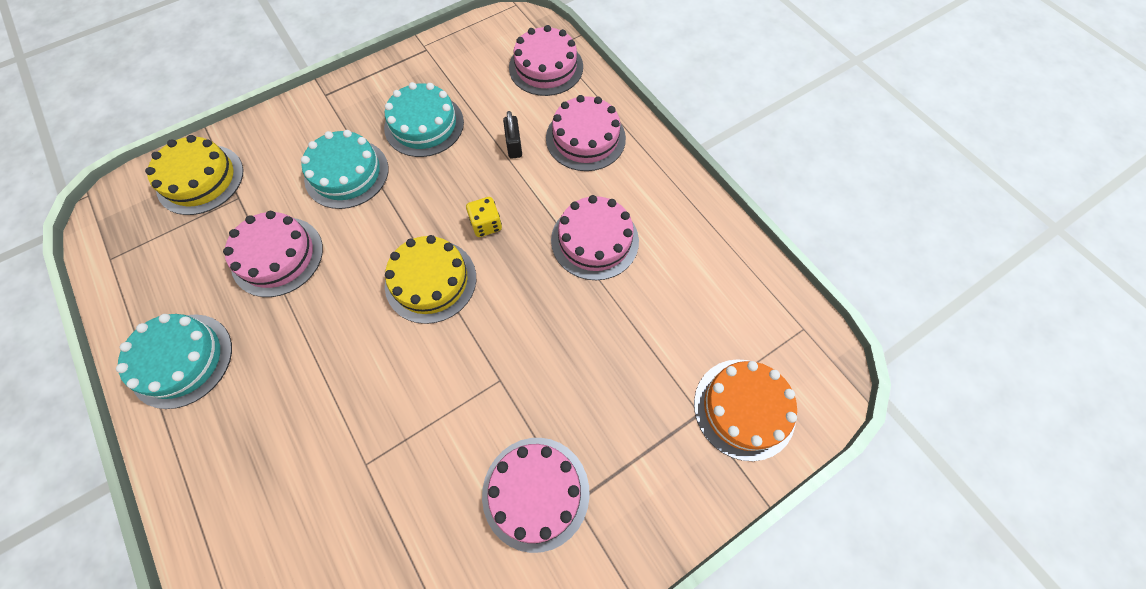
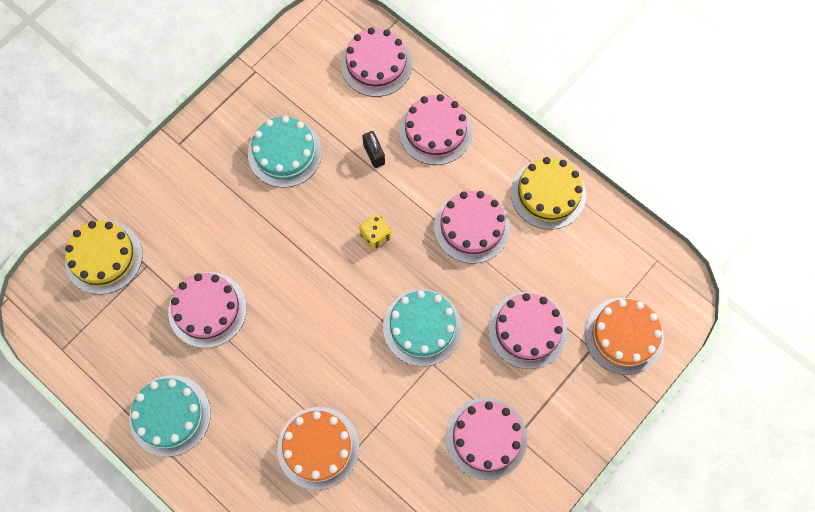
camera: 15 degrees left, 5 degrees up
(328, 446) = (318, 447): none -> orange cake
(347, 173) = (234, 218): turquoise cake -> turquoise cake (422, 327)
(431, 281) = (347, 297): yellow cake -> yellow cake (548, 194)
(626, 370) = (527, 330): none -> pink cake

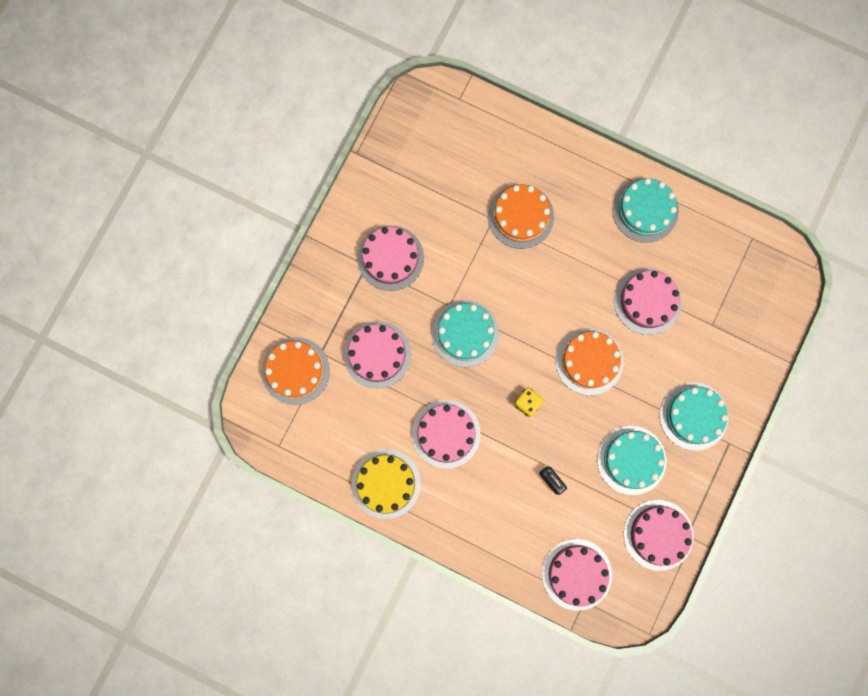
camera: 165 degrees right, 10 degrees up
(103, 257) = (751, 322): yellow cake -> none
(204, 178) = (693, 416): none -> turquoise cake
(294, 262) = (589, 361): none -> orange cake
(435, 131) = (502, 519): pink cake -> pink cake (658, 535)

